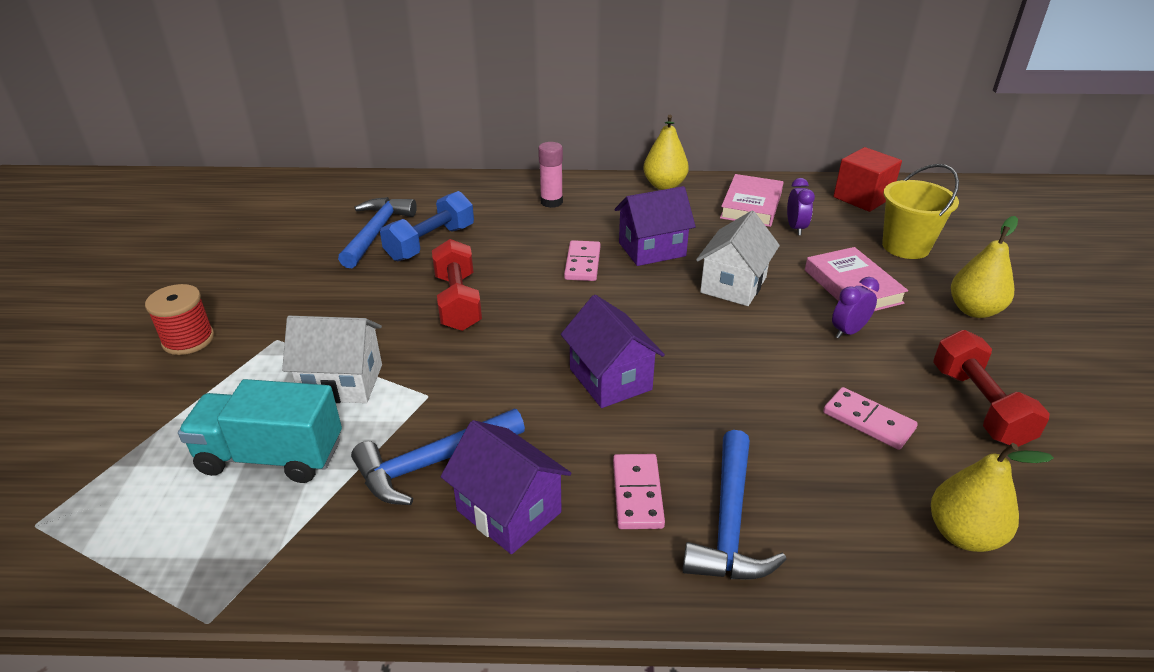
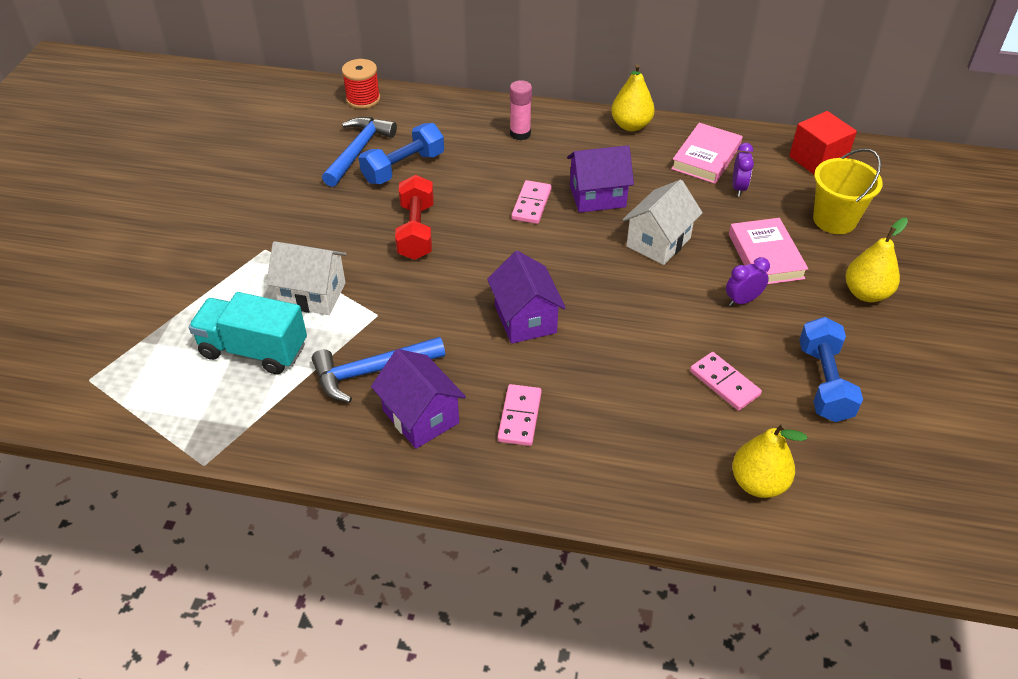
camera: 10 degrees right, 10 degrees up
(188, 340) = (197, 241): red spool -> red spool (363, 99)
(729, 523) = (582, 449): blue hammer -> none
(979, 406) = (824, 382): red dumbbell -> blue dumbbell

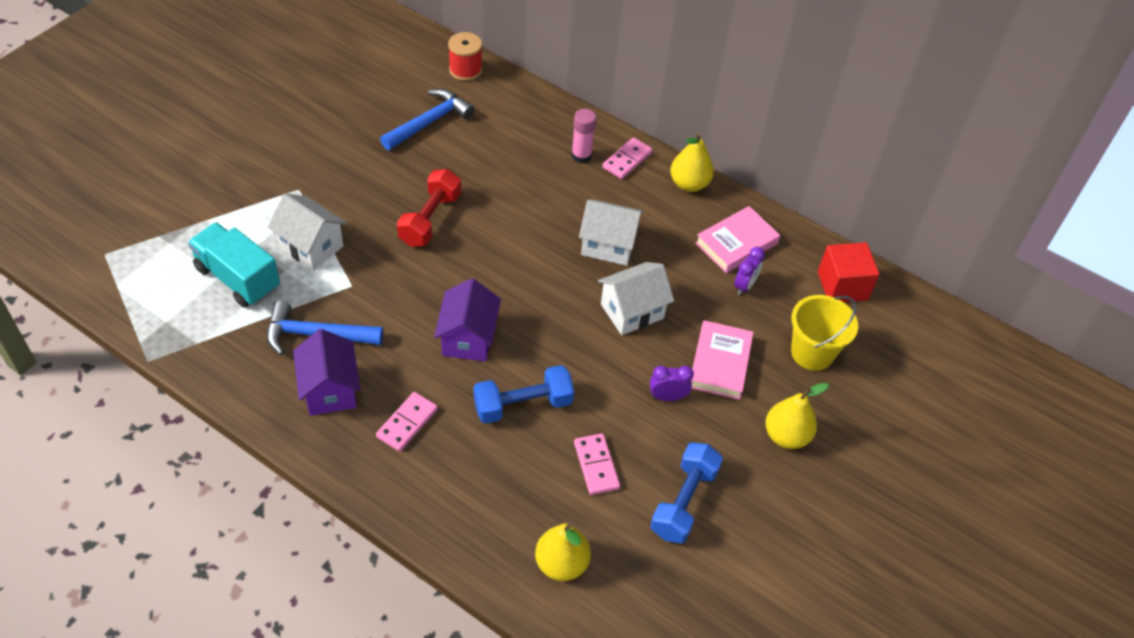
camera: 20 degrees right, 5 degrees up
(403, 168) = (457, 153): blue dumbbell -> blue dumbbell (523, 405)
(531, 204) = (545, 231): pink domino -> pink domino (627, 160)
(597, 196) = (608, 245): purple house -> white house

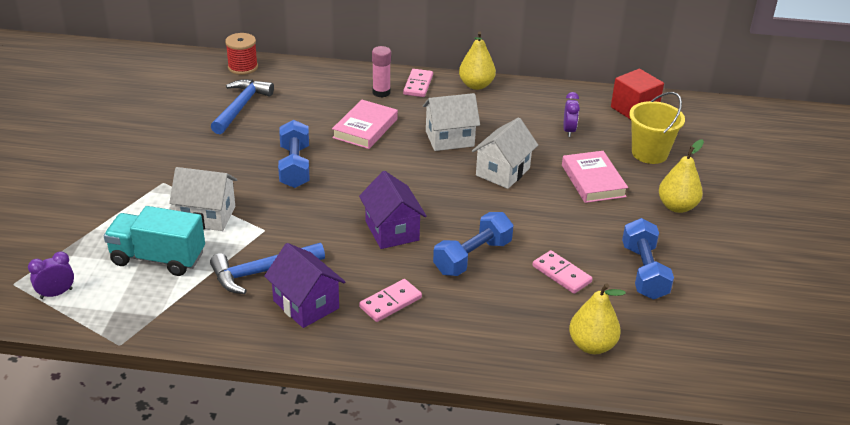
camera: 25 degrees left, 15 degrees down
(407, 423) = (390, 302): pink domino -> pink domino turned 45 degrees clockwise
(430, 219) = (295, 167): red dumbbell -> blue dumbbell
(667, 397) = (575, 213): purple clock -> purple clock (56, 294)
(736, 243) = (541, 108): pink book -> pink book (365, 128)

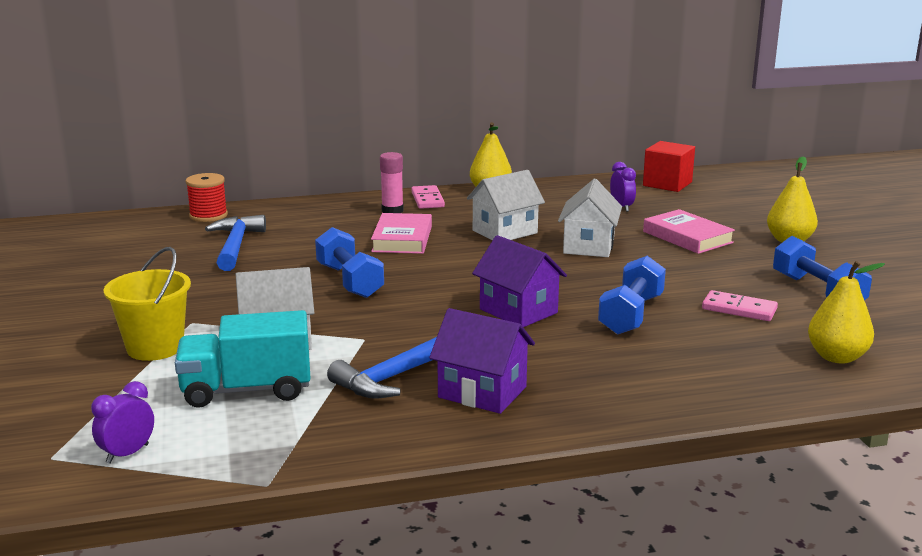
camera: 20 degrees left, 15 degrees down
(390, 302) = (581, 369): pink domino -> none
(649, 153) = (718, 210): yellow bucket -> yellow bucket (155, 348)

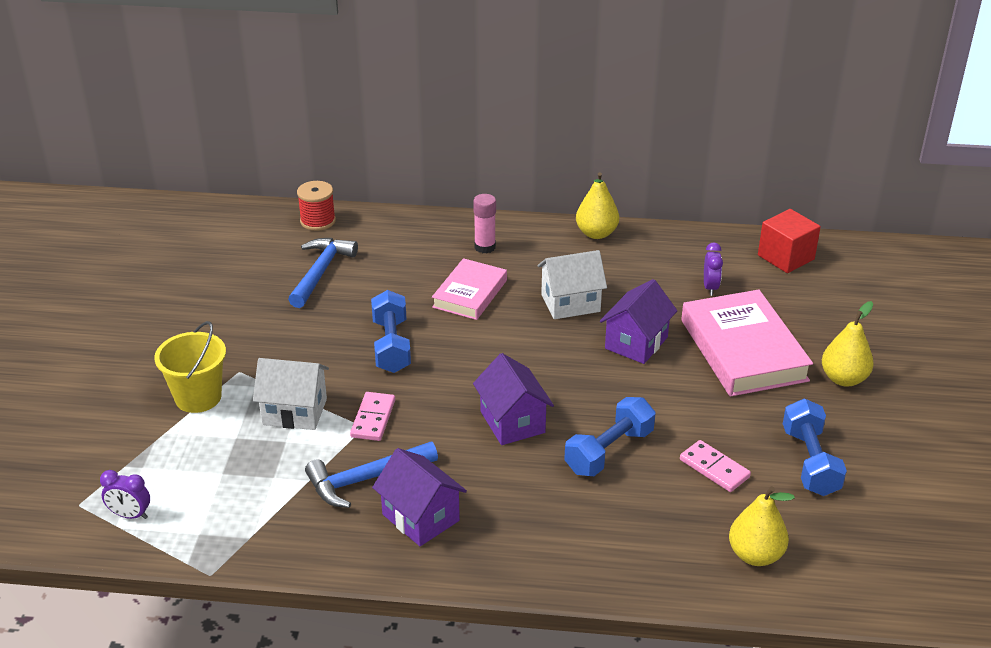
camera: 20 degrees right, 15 degrees up
(127, 454) = (130, 515): purple clock -> purple clock turned 135 degrees counterclockwise
(247, 390) = (243, 467): turquoise truck -> none
(427, 200) = (527, 236): pink domino -> pink domino (373, 419)
(588, 246) = (636, 343): white house -> purple house
(687, 237) = (743, 350): pink book -> pink book, size x1.63

